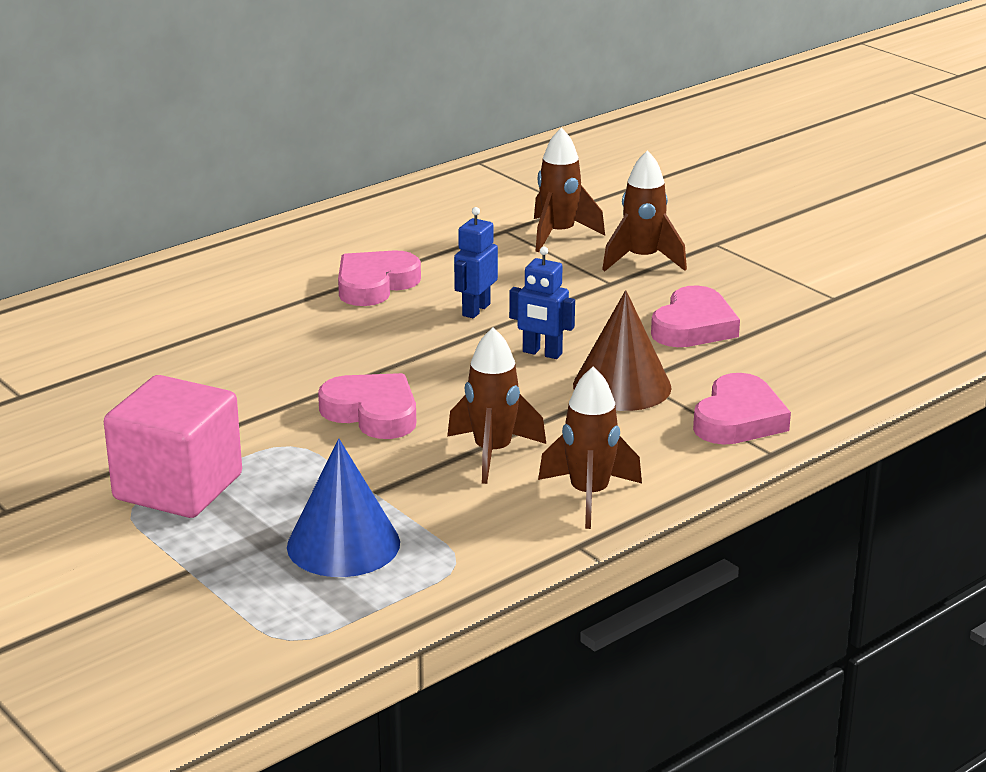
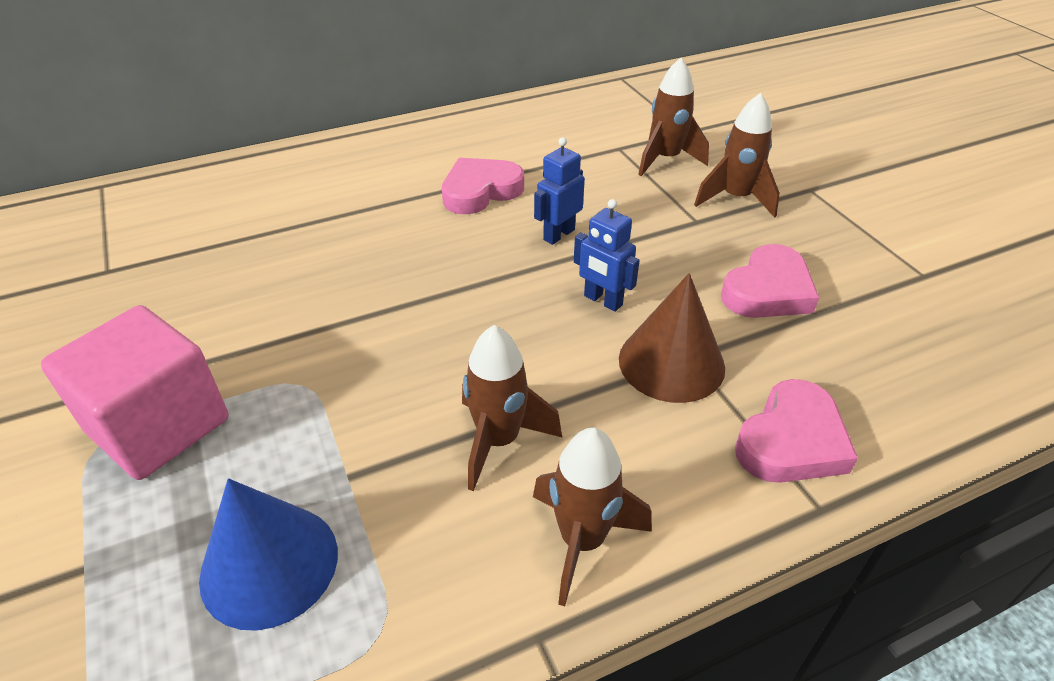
camera: 15 degrees right, 15 degrees up
(372, 413) = (403, 353): pink heart -> none

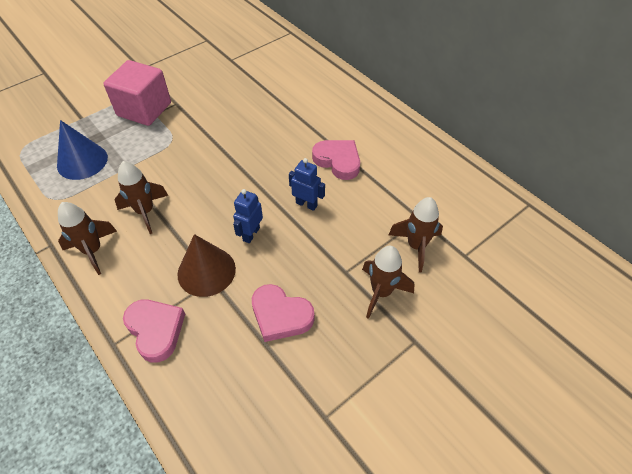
camera: 75 degrees right, 10 degrees up
(791, 441) = (156, 330): pink heart -> pink heart turned 150 degrees counterclockwise

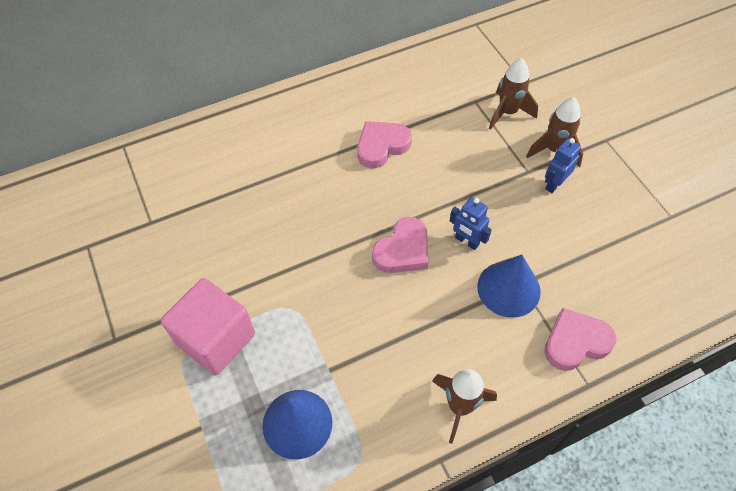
camera: 75 degrees left, 5 degrees up
(145, 212) = (410, 345): brown rocket -> none
(206, 271) = (508, 288): brown cone -> blue cone
(280, 315) = (570, 231): pink heart -> pink heart (403, 250)
(306, 204) = (436, 185): blue robot -> blue robot (554, 184)

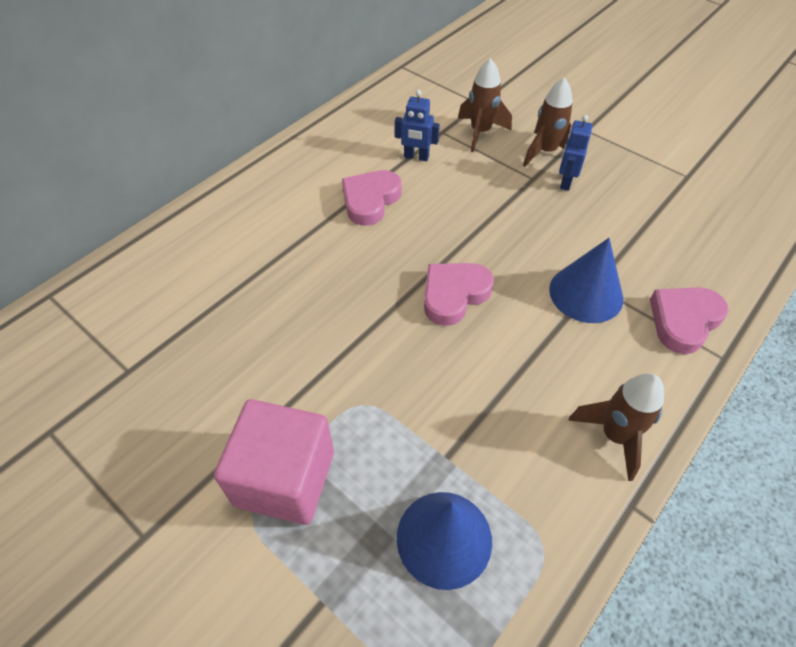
camera: 25 degrees left, 5 degrees down
(403, 250) = (454, 295): pink heart -> pink heart turned 150 degrees counterclockwise
(466, 241) = (515, 262): blue robot -> blue robot (416, 157)

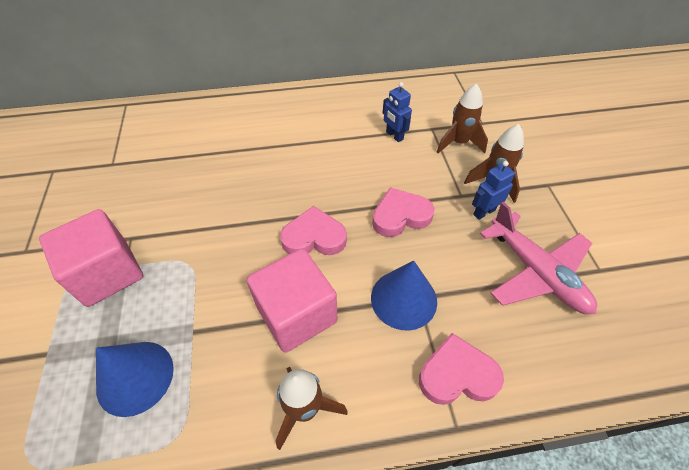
camera: 40 degrees right, 0 degrees up
(370, 200) = (333, 147): pink heart -> pink heart (400, 216)
(519, 370) = (296, 314): none -> pink cube
(651, 206) = (536, 272): none -> pink plane

